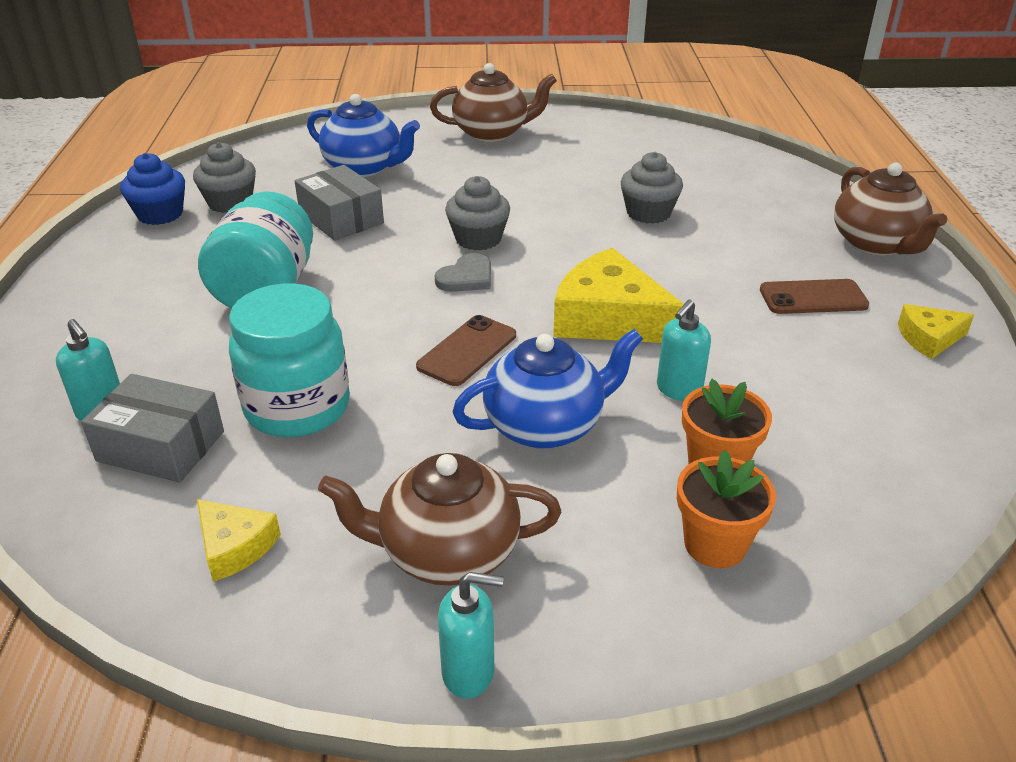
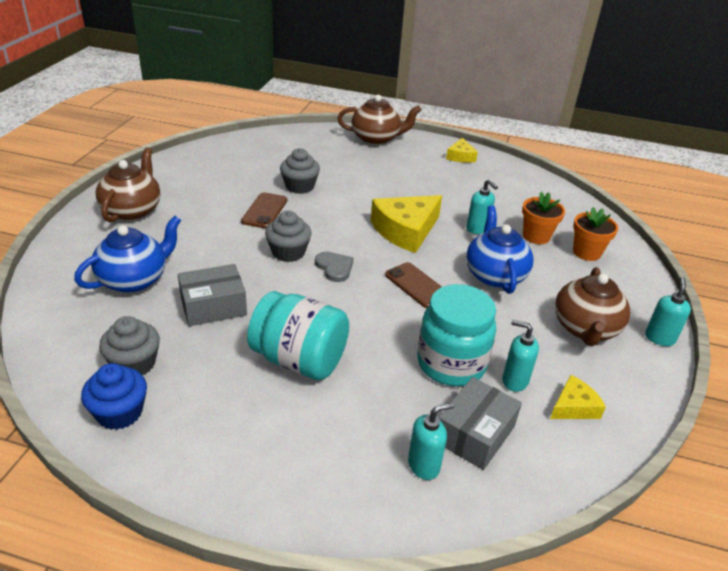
camera: 75 degrees left, 0 degrees up
(279, 474) = (514, 381): none -> turquoise soap dispenser
(813, 298) = (415, 170): brown phone -> brown phone (265, 211)

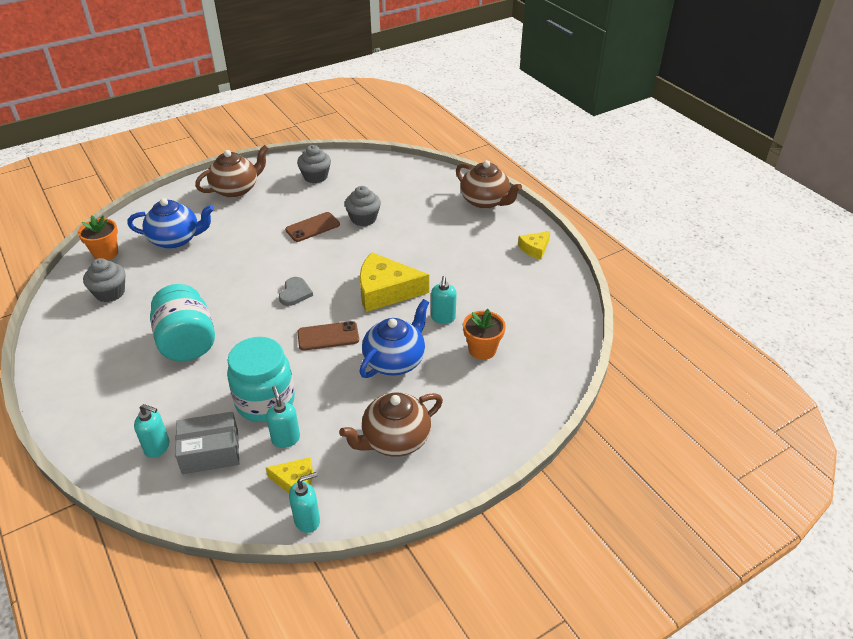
camera: 45 degrees right, 5 degrees up
(119, 413) = (70, 316): blue cupcake -> none
(213, 306) = (191, 280): grey box -> none
(288, 252) = (283, 266): grey cupcake -> grey cupcake (315, 176)
(417, 285) = (328, 336): brown phone -> brown phone turned 75 degrees clockwise
(586, 252) = (503, 386): orange flower pot -> orange flower pot (105, 253)
(659, 338) = (441, 484): turquoise soap dispenser -> turquoise soap dispenser (307, 520)

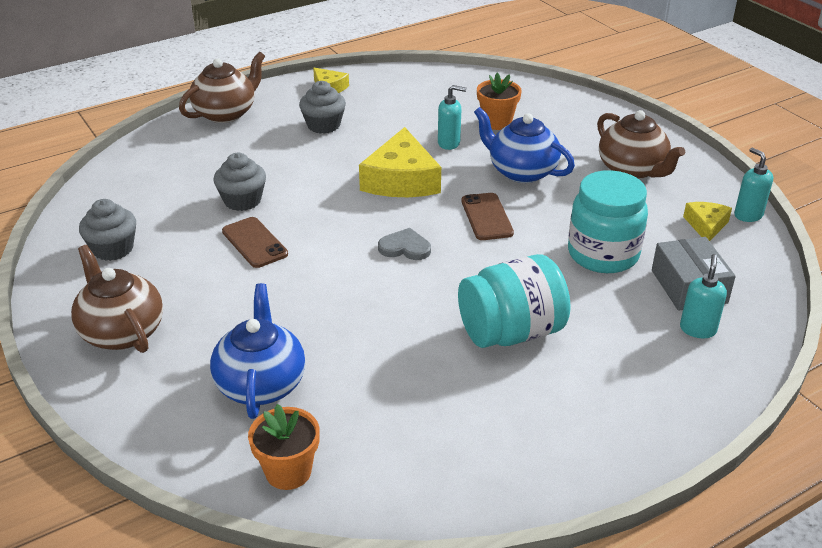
camera: 90 degrees left, 5 degrees down
(110, 293) = (403, 440): grey cupcake -> grey cupcake (323, 125)
(286, 439) = (653, 235): turquoise soap dispenser -> none

